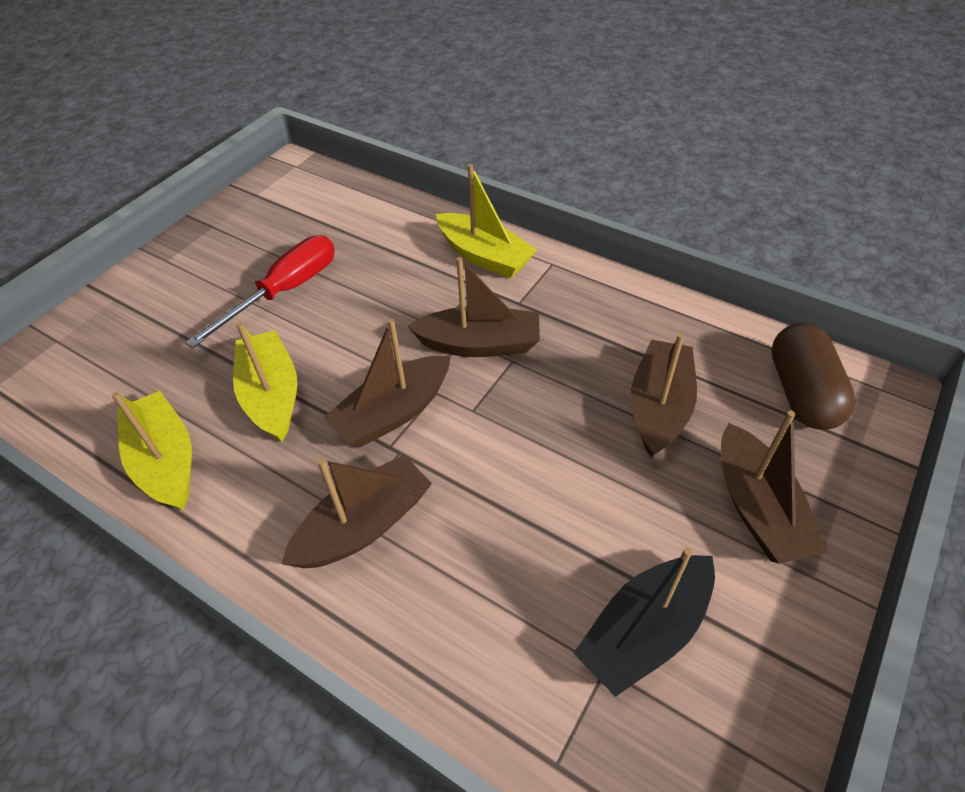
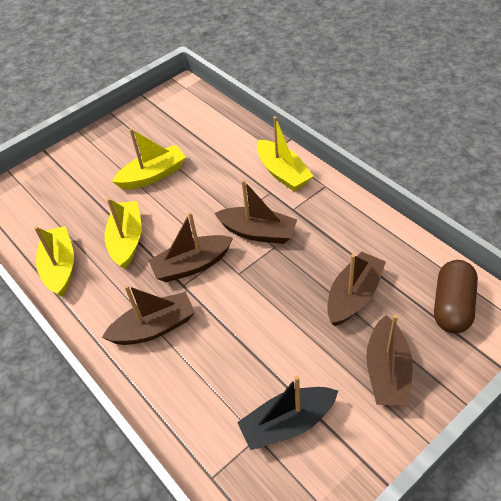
camera: 20 degrees right, 0 degrees up
(284, 292) = (153, 175): red screwdriver -> yellow boat

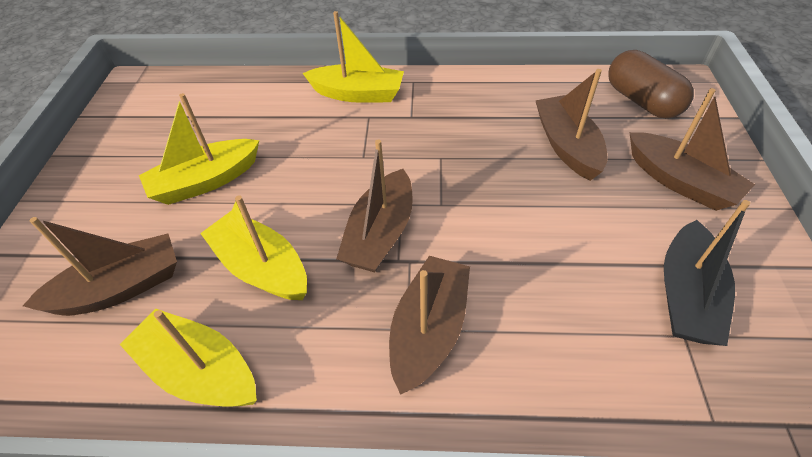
camera: 50 degrees left, 0 degrees up
(153, 175) = (206, 181): yellow boat -> yellow boat turned 135 degrees counterclockwise
(258, 232) = (407, 156): brown boat -> brown boat (121, 288)

